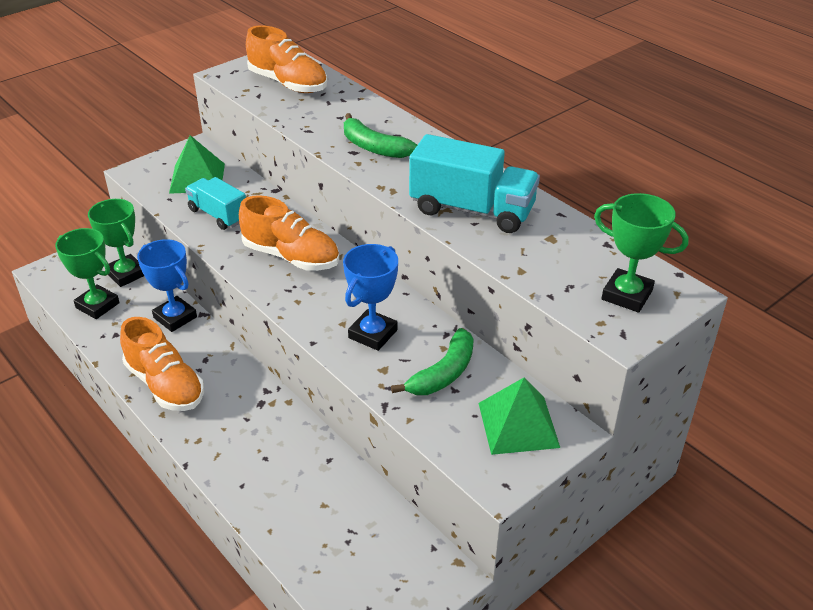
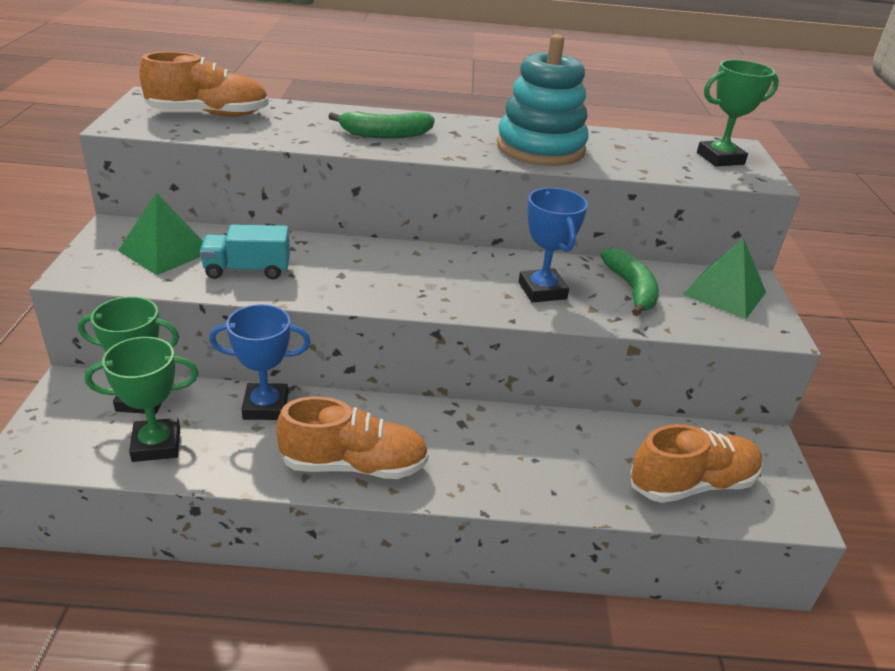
camera: 50 degrees left, 5 degrees down
(291, 256) = (378, 270): orange shoe -> orange shoe (691, 484)
(472, 210) = (540, 148): turquoise truck -> turquoise stacking toy

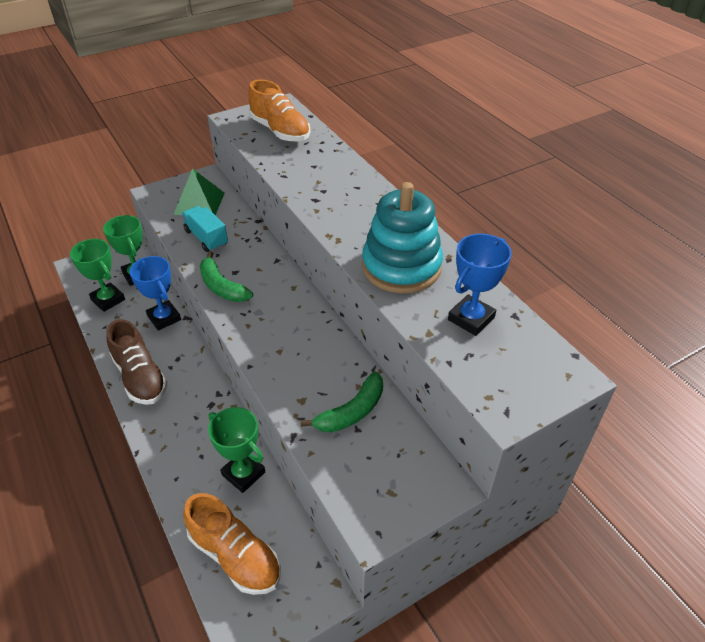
camera: 60 degrees right, 10 degrees up
(354, 465) = (140, 377): orange shoe -> brown shoe
(385, 134) = (334, 197): green banana -> green banana (222, 286)
(542, 290) = (301, 365): blue trophy -> blue trophy (471, 319)
(720, 158) = (520, 371): green trophy -> green trophy (243, 473)
(725, 293) = (405, 473): green pyramid -> none

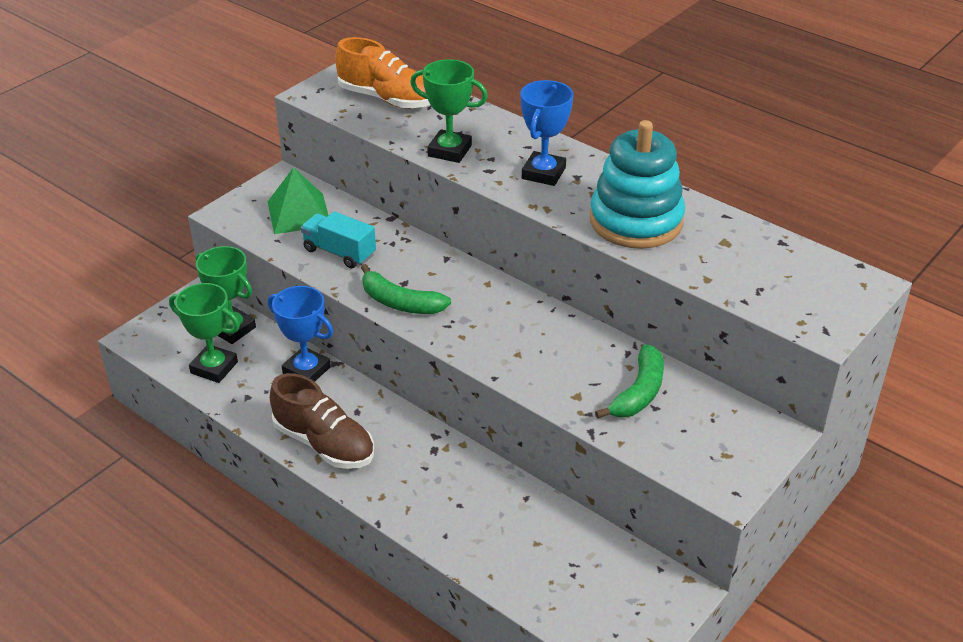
camera: 20 degrees left, 5 degrees down
(235, 555) = (565, 587): orange shoe -> none
(243, 473) = (521, 508): green trophy -> green trophy (449, 151)
(471, 319) = (740, 255): blue trophy -> blue trophy (543, 173)

